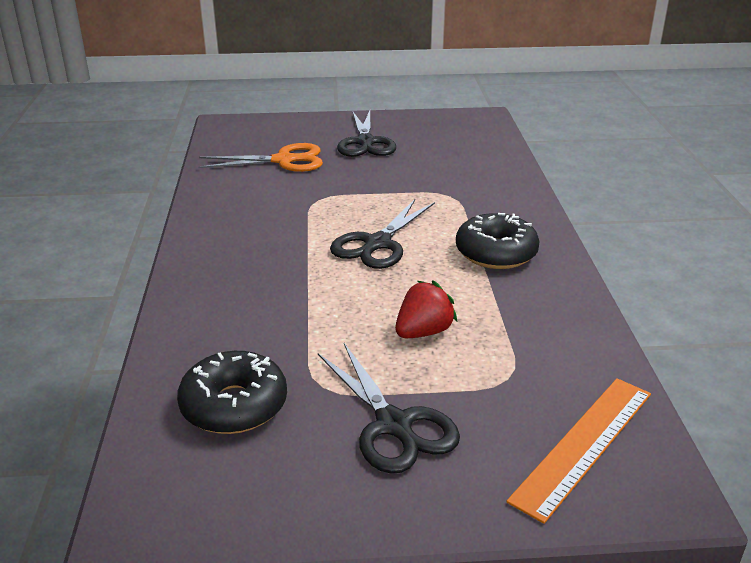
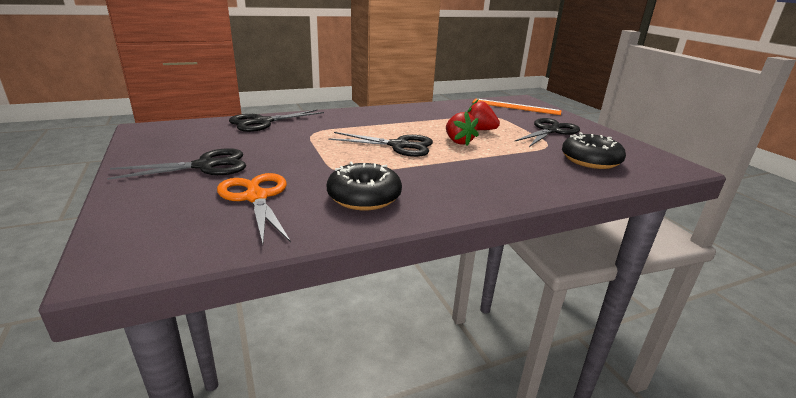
camera: 110 degrees left, 5 degrees down
(374, 295) = (458, 141): none -> red strawberry
(496, 168) = (262, 122): none -> black scissors
(496, 253) = (386, 120): black donut -> black donut (364, 197)

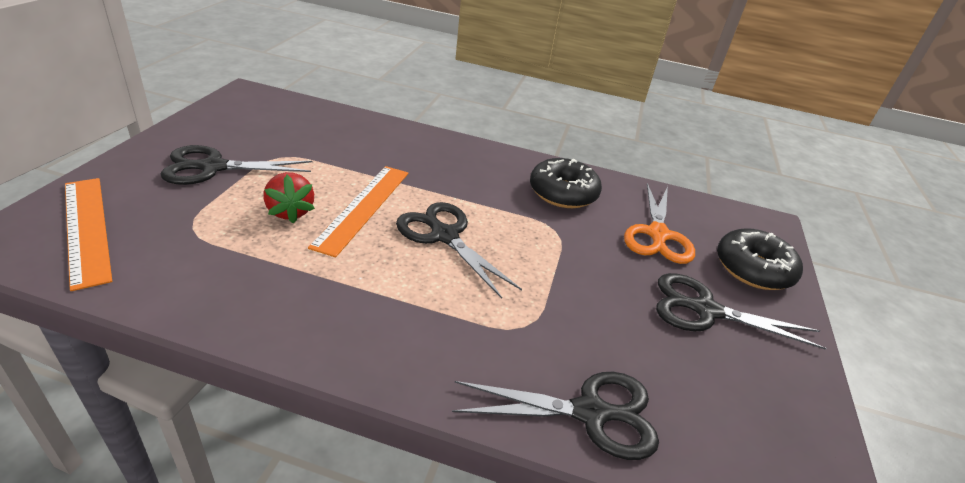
camera: 145 degrees left, 10 degrees up
(458, 141) = (363, 207): red strawberry -> orange ruler
(590, 160) = (297, 128): black donut -> black donut (753, 269)

